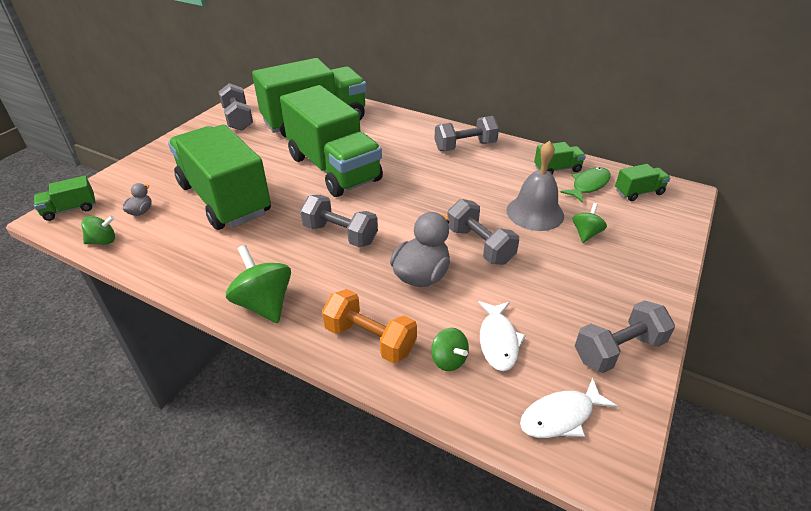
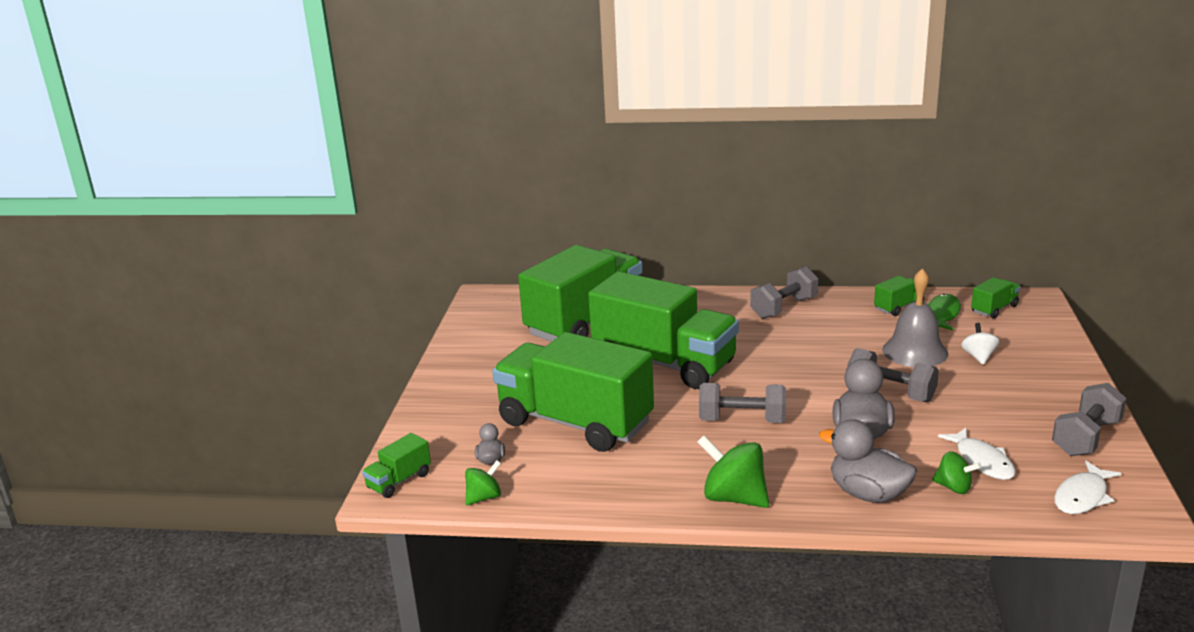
camera: 20 degrees left, 15 degrees down
(238, 119) = (486, 341): grey dumbbell -> none
(370, 339) = (868, 494): orange dumbbell -> grey duck
(586, 234) = (978, 357): green spinning top -> white spinning top

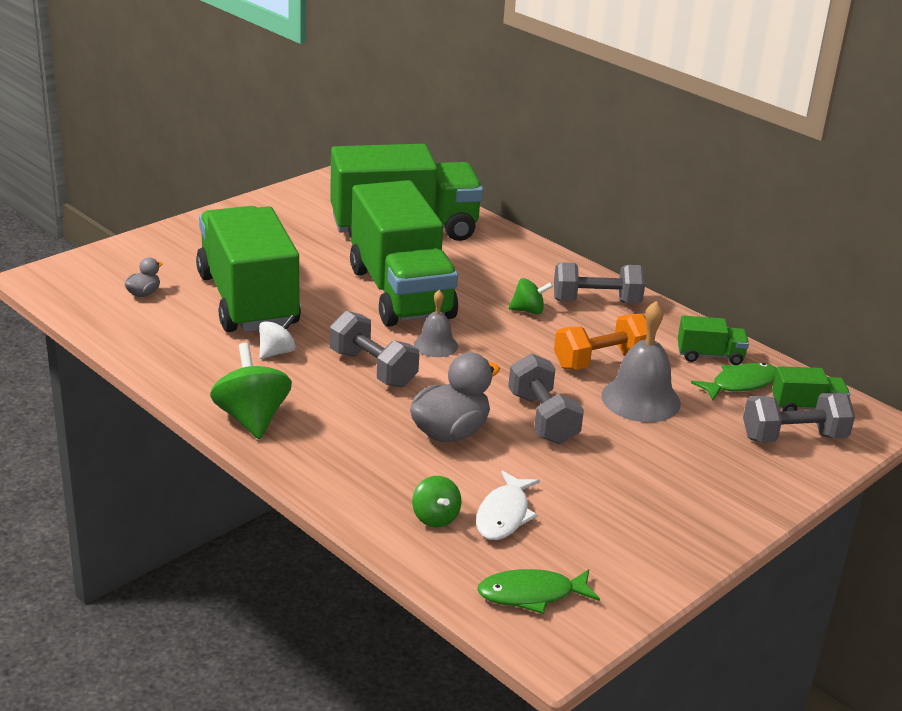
camera: 35 degrees right, 5 degrees up
(399, 481) = (63, 274): green truck -> none
(484, 497) = (92, 316): green spinning top -> green spinning top (528, 311)
(748, 384) = (435, 345): none -> grey bell
(853, 341) = (600, 361): none -> orange dumbbell
(868, 494) = (356, 479): grey duck -> none
(978, 357) = (693, 437): white spinning top -> white spinning top (277, 352)
(1082, 496) = (532, 594): white fish -> green fish
(1086, 438) = (643, 557): grey dumbbell -> grey dumbbell (793, 437)

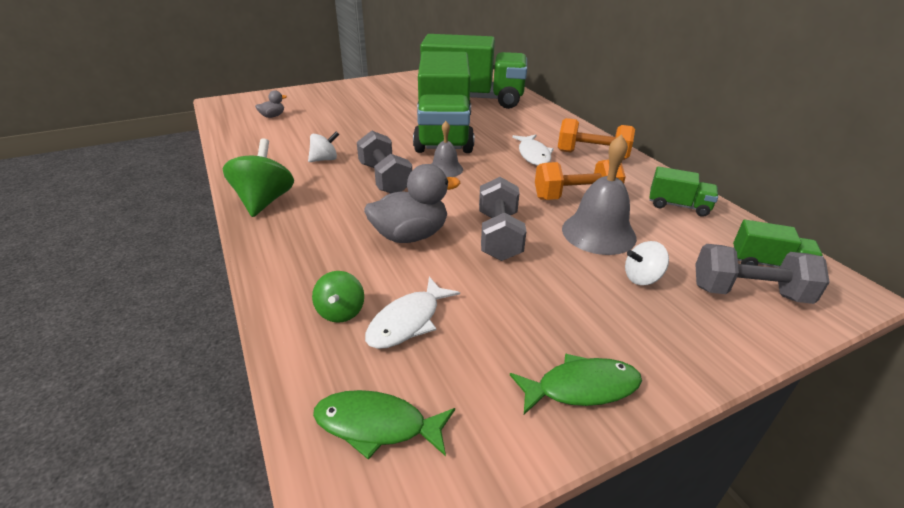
camera: 20 degrees right, 5 degrees up
(248, 300) = (335, 127): green truck -> none
(528, 311) = (533, 155): green spinning top -> white fish
(596, 302) = (592, 155): grey dumbbell -> orange dumbbell
(697, 439) = (642, 278): none -> white spinning top
(740, 384) = (702, 233): green fish -> green fish (581, 388)

